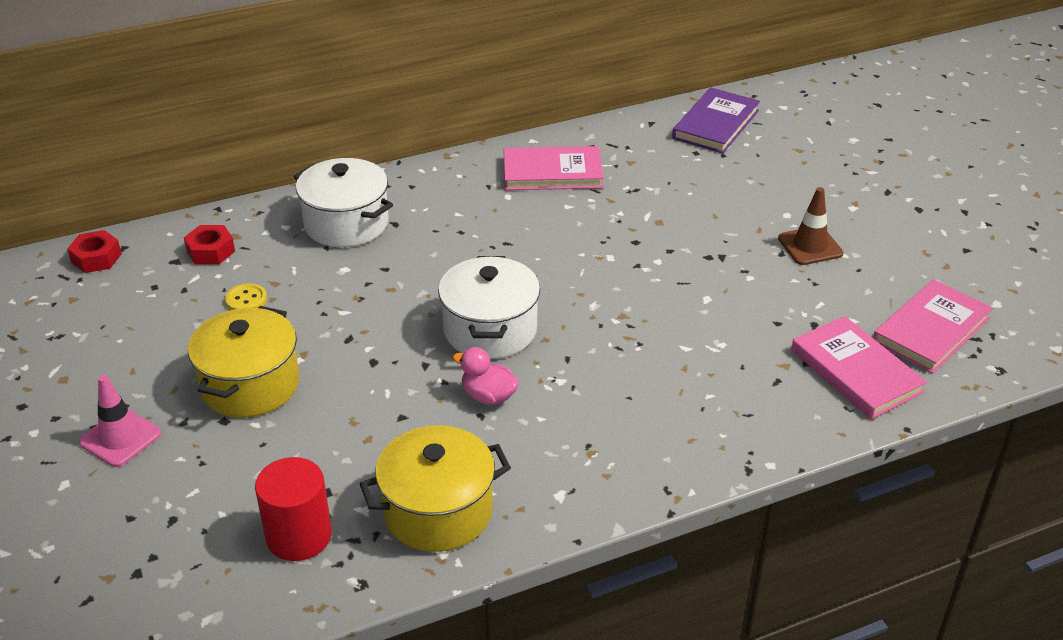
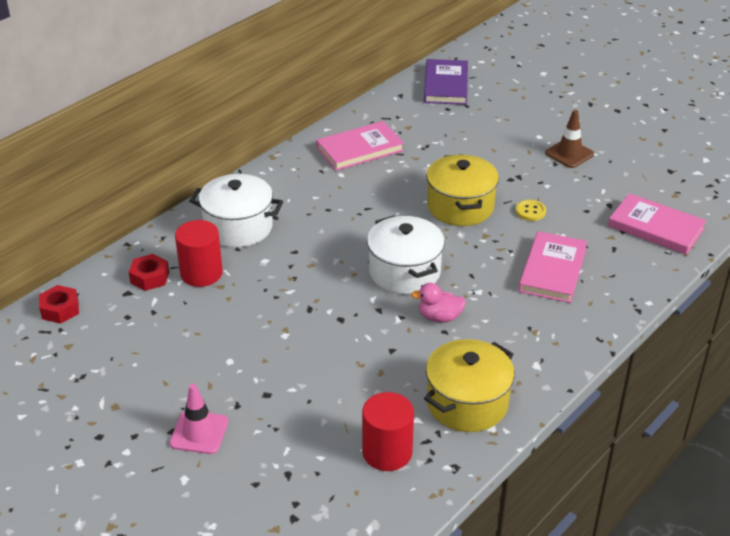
camera: 25 degrees left, 0 degrees up
(246, 300) = (209, 304): yellow button -> yellow button (530, 211)
(250, 385) = (265, 363): yellow pot -> yellow pot (460, 207)
(266, 263) = (201, 273): none -> red cylinder
(931, 330) = (680, 188): pink book -> pink book (552, 270)

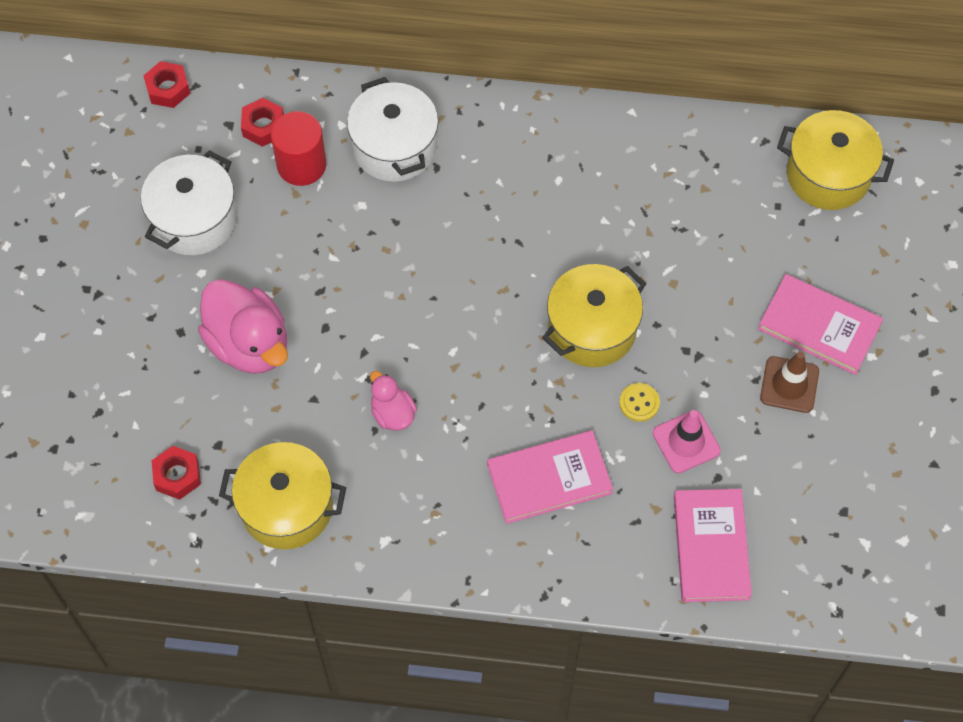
camera: 55 degrees right, 25 degrees up
(199, 432) = (98, 310): pink traffic cone -> pink traffic cone (686, 442)
(314, 362) = (249, 344): none -> pink duck
(360, 149) = (620, 168): pink book -> pink book (819, 326)
(387, 452) = (177, 476): red cylinder -> red nut
(404, 272) = (439, 340): white pot -> white pot (194, 219)
(446, 85) = (828, 175): purple book -> yellow pot

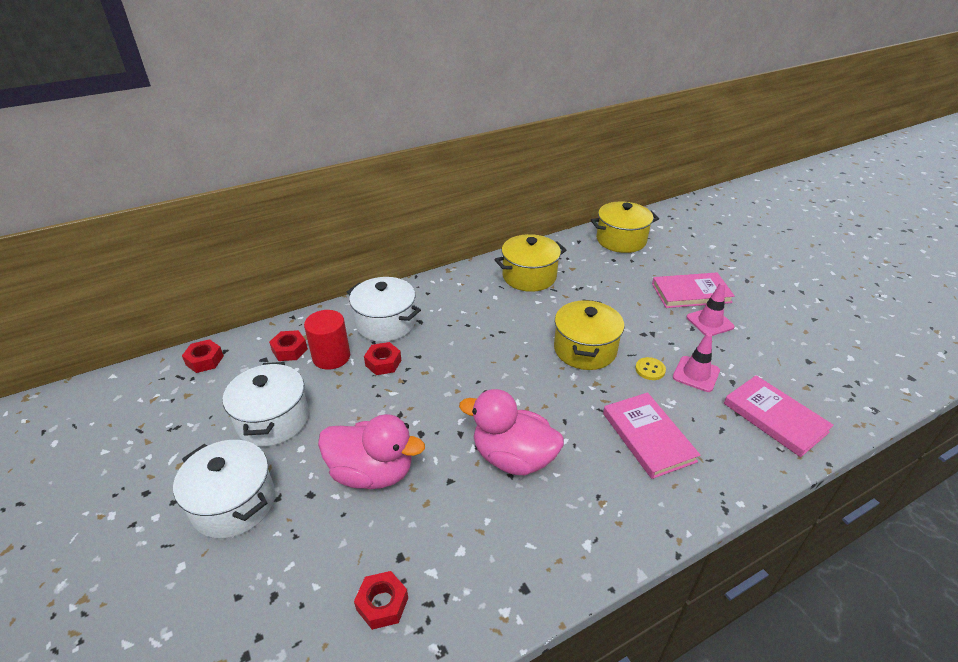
camera: 35 degrees left, 25 degrees down
(110, 299) = (234, 503): none -> white pot
(286, 507) = (493, 569): yellow pot -> yellow pot (529, 276)
(351, 208) = (383, 363): none -> red nut
(392, 413) = (513, 458): pink duck -> pink duck, size x1.92
(549, 479) = (648, 437): pink book -> pink book turned 60 degrees counterclockwise
(789, 385) = (709, 322): brown traffic cone -> pink traffic cone

